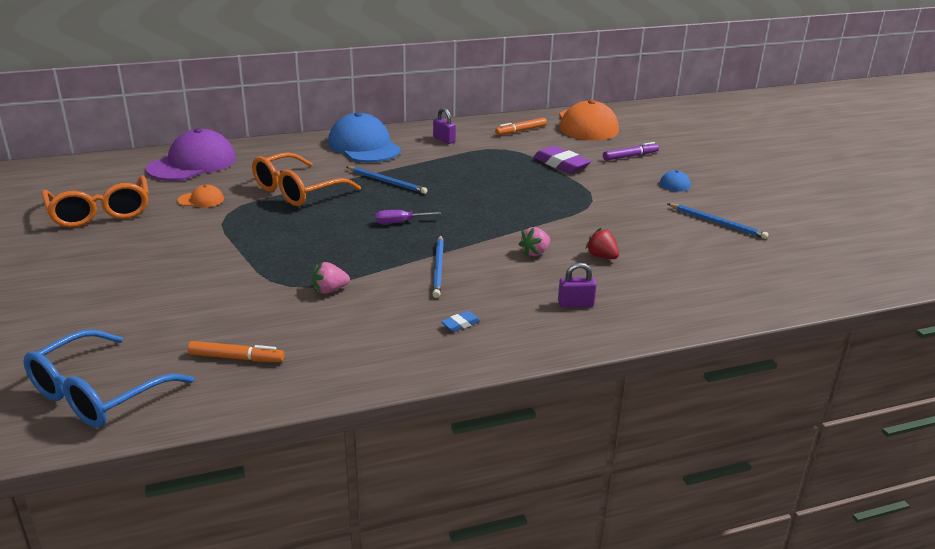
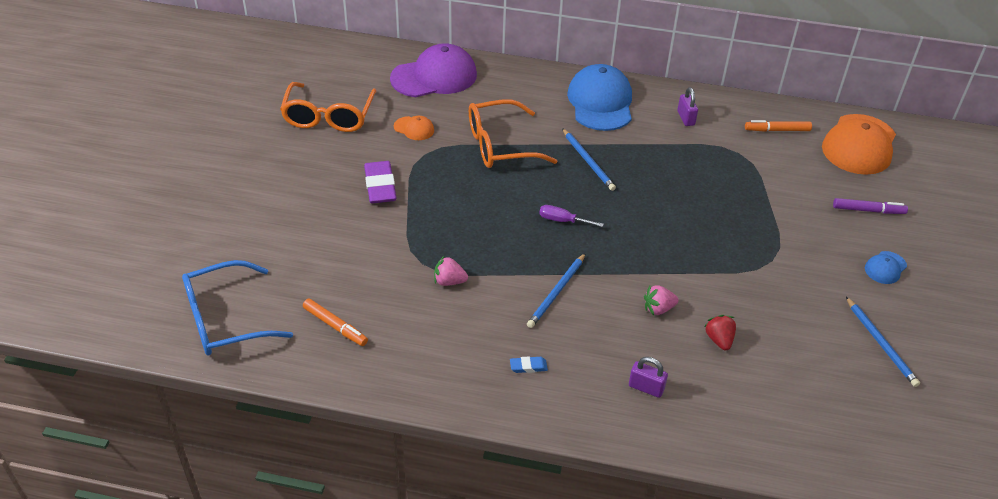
camera: 30 degrees right, 15 degrees up
(561, 164) = (781, 196): purple eraser -> purple eraser (380, 186)

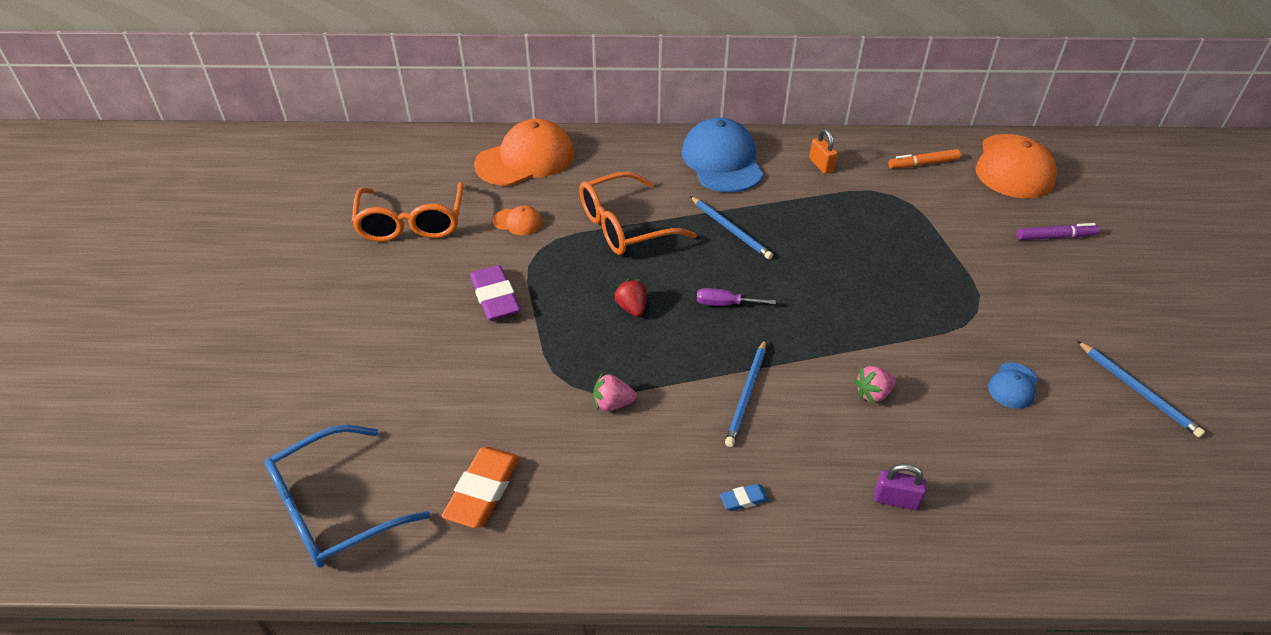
camera: 10 degrees left, 0 degrees up
(335, 326) = (483, 491): orange marker -> orange eraser
(434, 76) = (525, 159): purple cap -> orange cap
(686, 118) = (821, 165): purple padlock -> orange padlock
(719, 340) = (957, 420): red strawberry -> red strawberry (632, 308)
(885, 268) = (1102, 299): blue cap -> blue cap (1013, 386)

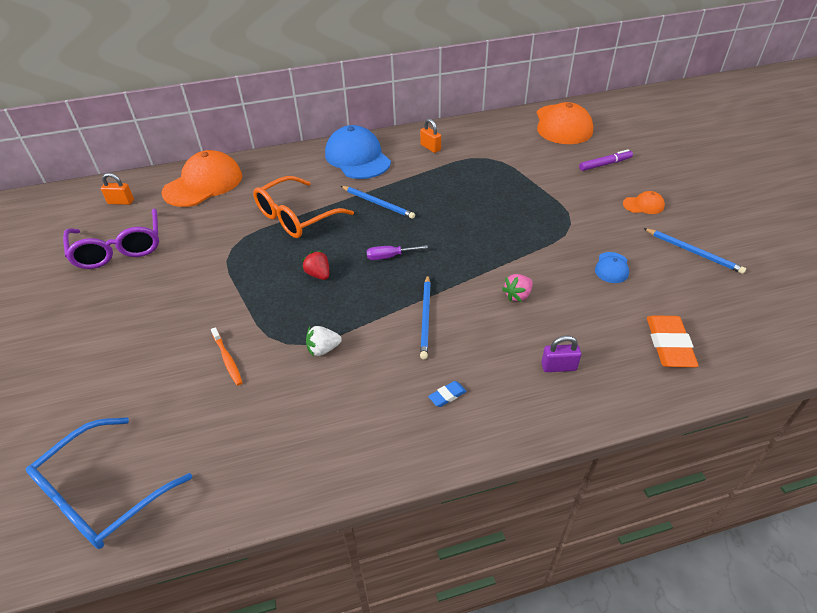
camera: 15 degrees left, 0 degrees up
(412, 223) = (119, 248): orange glasses -> purple glasses
(426, 163) = (121, 202): none -> orange padlock
(483, 491) = (233, 444): orange eraser -> orange eraser (669, 345)
(495, 297) = (205, 290): purple eraser -> none
(500, 389) = (227, 360): none -> orange toothbrush
(518, 222) = (209, 230): orange cap -> orange cap (643, 205)
(612, 404) = (323, 349): pink strawberry -> white strawberry
(923, 164) = (501, 134): orange marker -> none

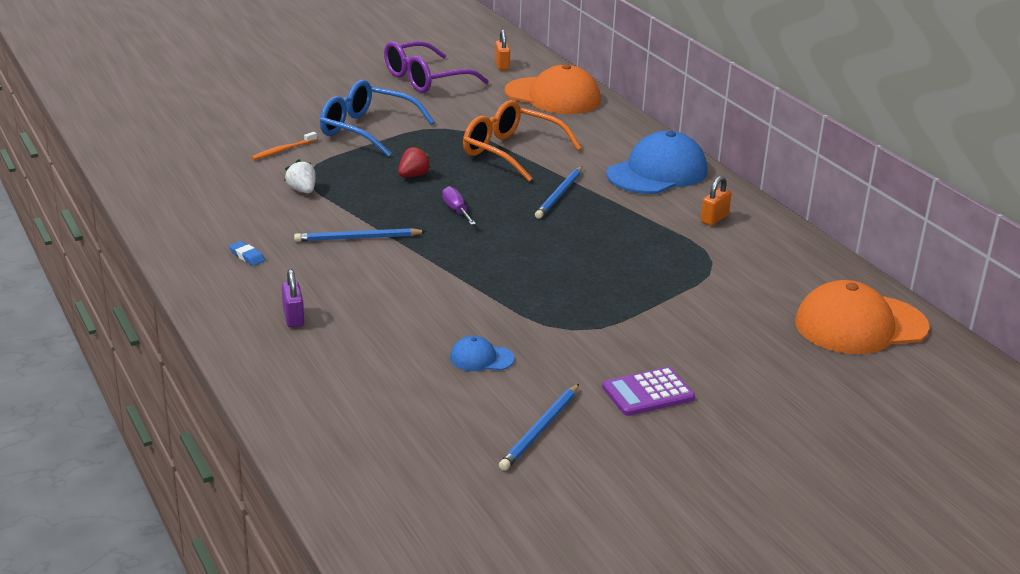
camera: 75 degrees right, 15 degrees down
(103, 494) = (141, 129): blue glasses -> blue glasses (367, 130)
(517, 295) = (407, 291): pink strawberry -> none
(605, 164) = (752, 362): purple marker -> none
(643, 205) = (648, 393): orange cap -> purple calculator
(669, 345) = (339, 393): orange eraser -> none

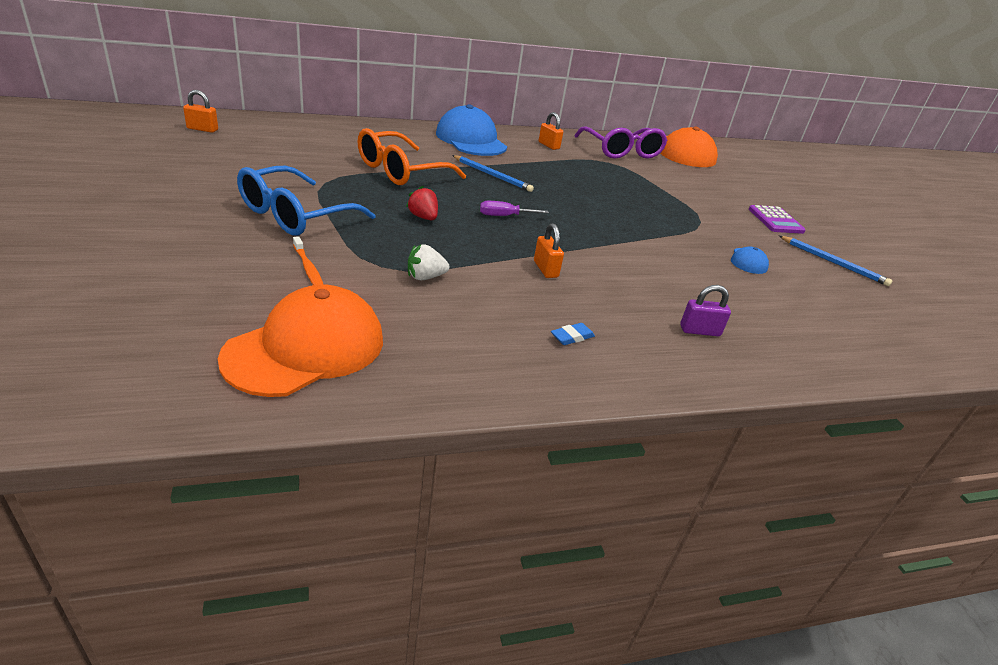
camera: 80 degrees left, 5 degrees up
(357, 238) = (545, 269): blue pencil -> orange padlock
(426, 79) = (193, 163): purple glasses -> purple glasses (621, 151)
(553, 96) = (299, 131): orange cap -> orange cap (306, 348)

